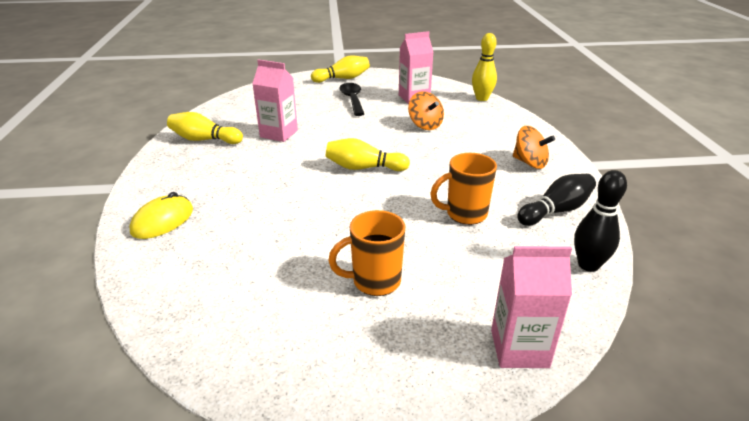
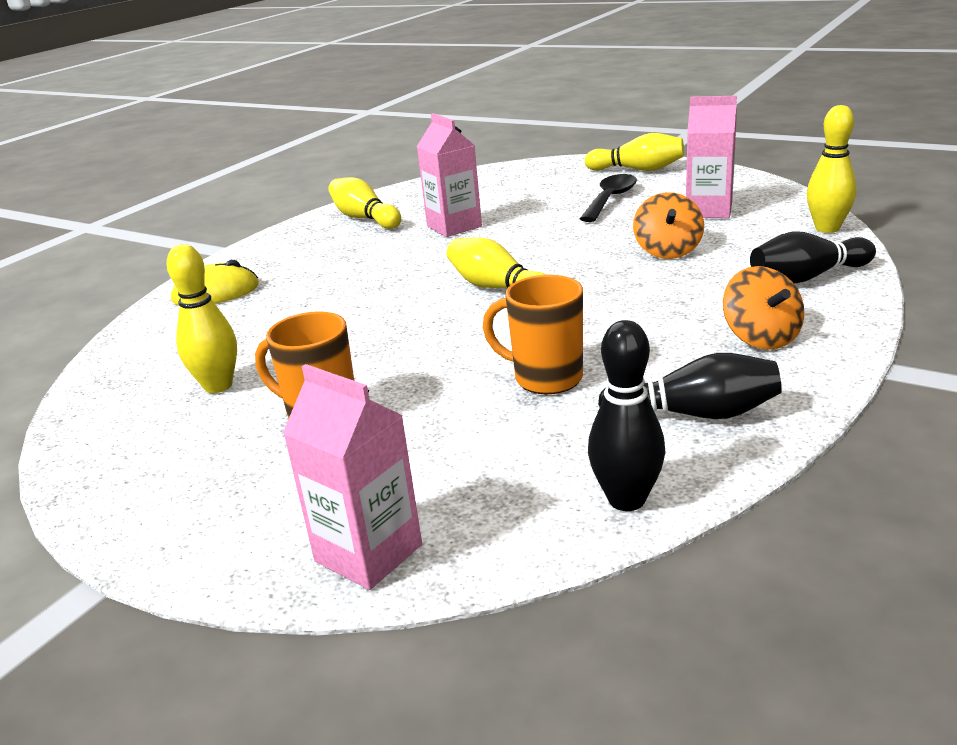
camera: 40 degrees right, 5 degrees down
(271, 286) = (218, 386): none -> yellow bowling pin
(507, 126) = (808, 277): none -> black bowling pin

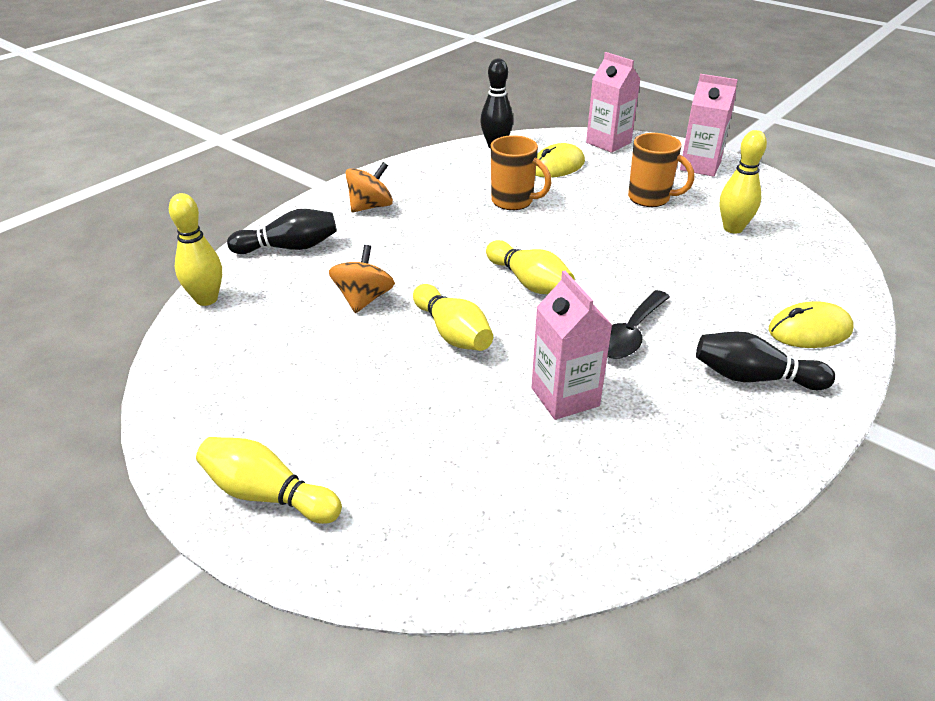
camera: 175 degrees left, 10 degrees up
(365, 218) = (690, 452): yellow bowling pin -> yellow bowling pin (452, 333)
(483, 462) = (557, 166): none -> yellow mouse
(610, 199) = (357, 412): black spoon -> black spoon (629, 335)
(695, 414) = (443, 172): black bowling pin -> black bowling pin (754, 378)
(708, 210) = (273, 356): pink carton -> pink carton (700, 166)
(761, 337) = (370, 206): orange spinning top -> orange spinning top turned 60 degrees clockwise

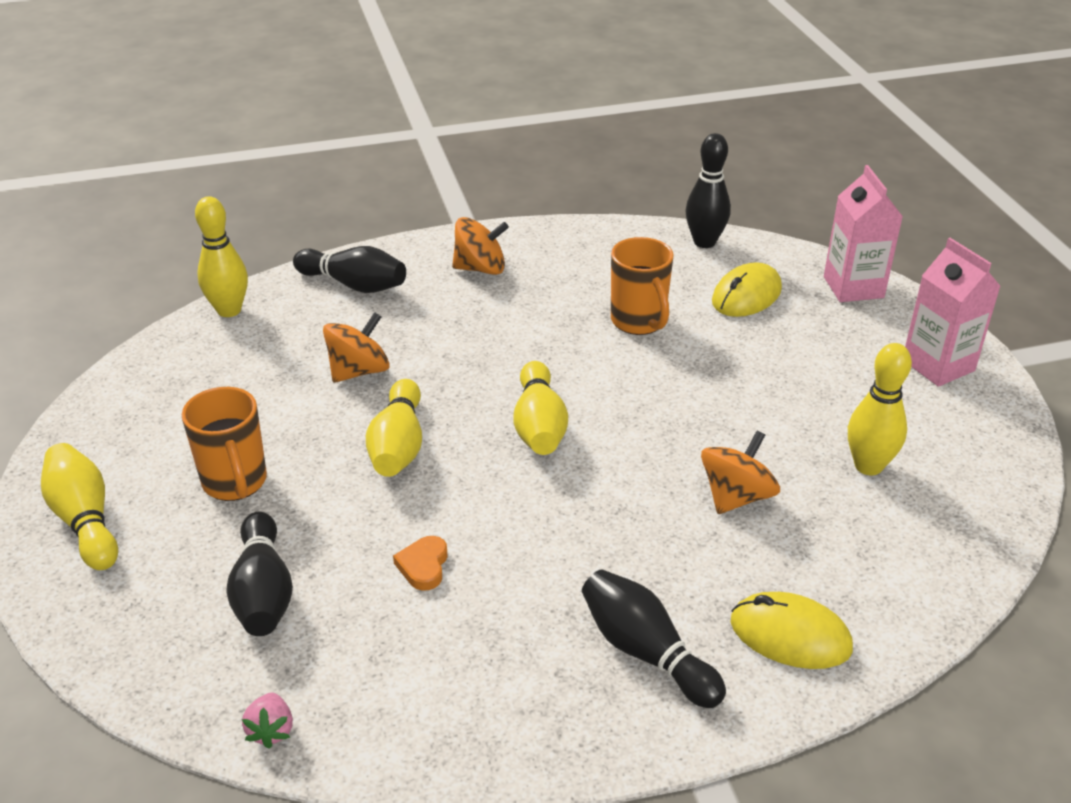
camera: 35 degrees right, 0 degrees up
(478, 469) = (263, 592): none -> black bowling pin
(557, 166) = (746, 295): yellow mouse -> yellow mouse turned 45 degrees counterclockwise
(565, 397) = (423, 566): pink carton -> orange heart
(601, 554) = (271, 730): none -> pink strawberry
(629, 335) = (571, 535): black spoon -> none
(650, 198) = (811, 383): orange mug -> orange mug (235, 482)
(690, 272) = (736, 497): none -> orange spinning top

